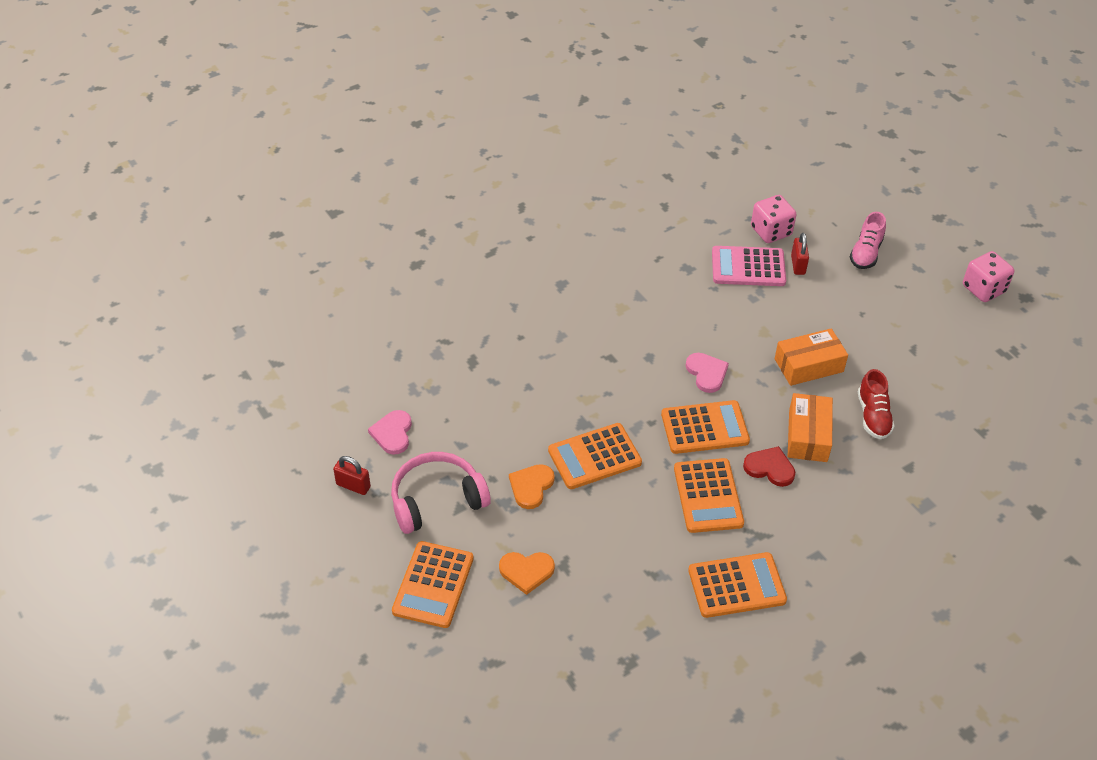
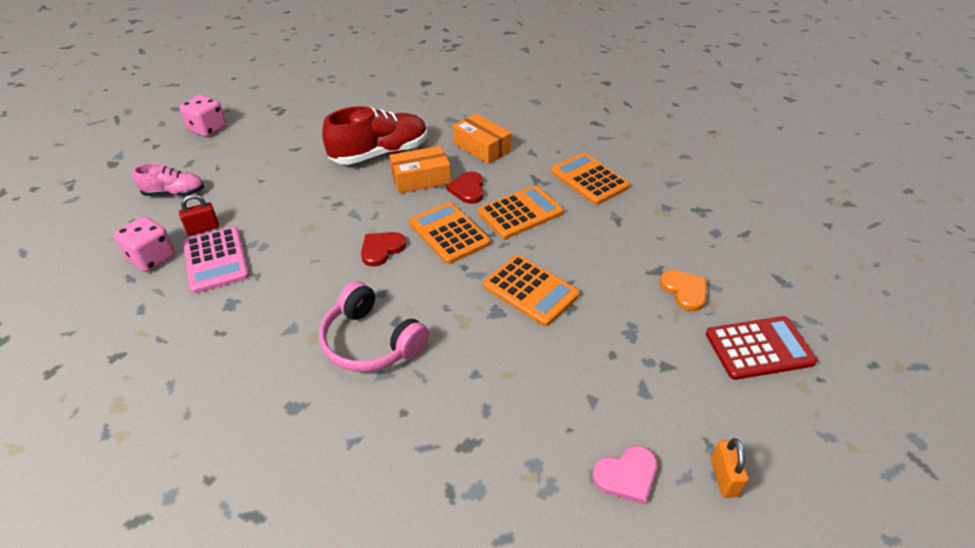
camera: 115 degrees left, 5 degrees down
(353, 486) = (724, 478): red padlock -> orange padlock
(433, 585) = (759, 348): orange calculator -> red calculator
(437, 500) = (673, 388): pink headphones -> pink headphones (371, 342)
(531, 487) = (598, 322): orange heart -> none
(706, 373) = (381, 249): pink heart -> red heart
(809, 365) = (340, 194): orange box -> orange box (482, 147)
(873, 416) = (380, 154): red shoe -> red shoe, size x1.76

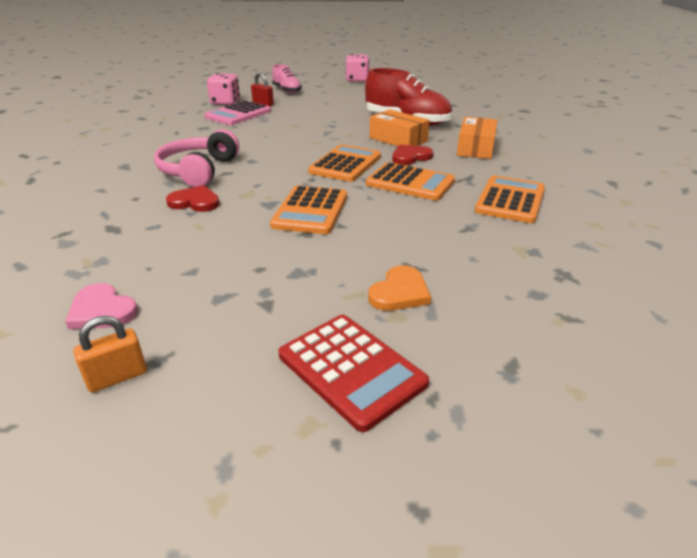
camera: 60 degrees right, 10 degrees down
(381, 249) = (299, 149): red heart -> red heart (195, 202)

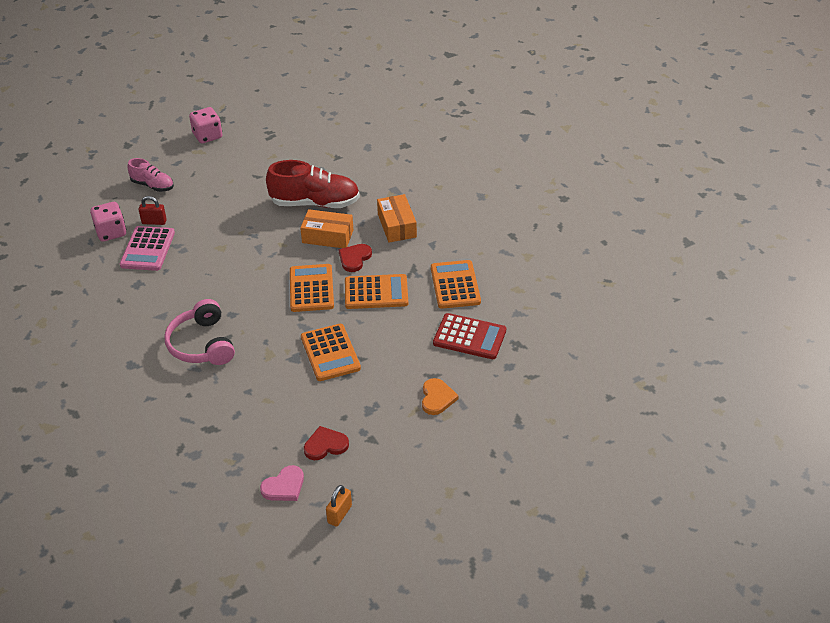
camera: 30 degrees left, 10 degrees up
(102, 310) = (284, 486): pink heart -> pink heart turned 45 degrees counterclockwise
(195, 202) = (239, 379): red heart -> red heart (325, 445)
(351, 369) = (447, 456): red calculator -> red calculator (469, 337)

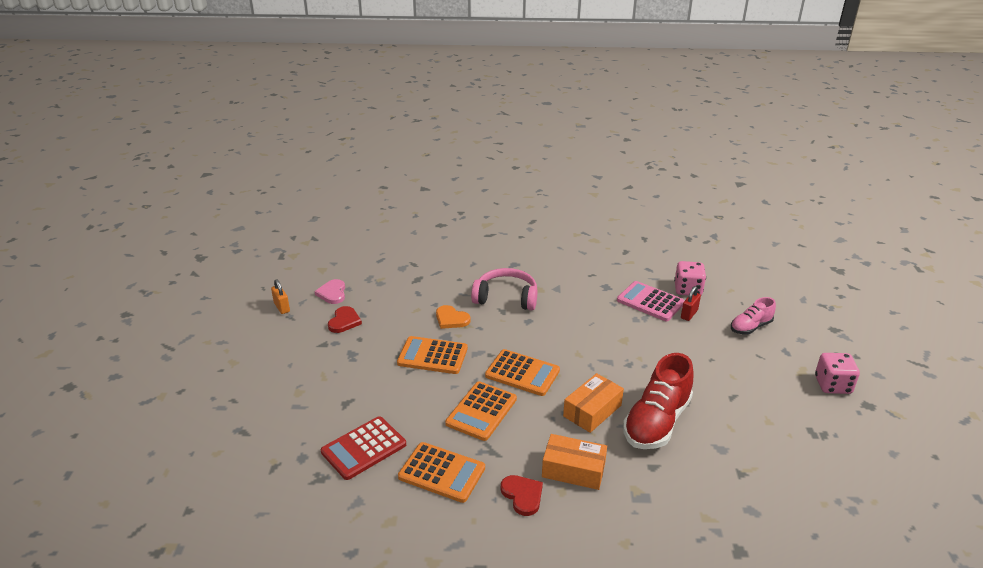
camera: 120 degrees right, 10 degrees down
(354, 258) = (543, 416): red heart -> red heart (522, 495)
(437, 398) = (320, 394): orange heart -> orange heart (451, 319)

